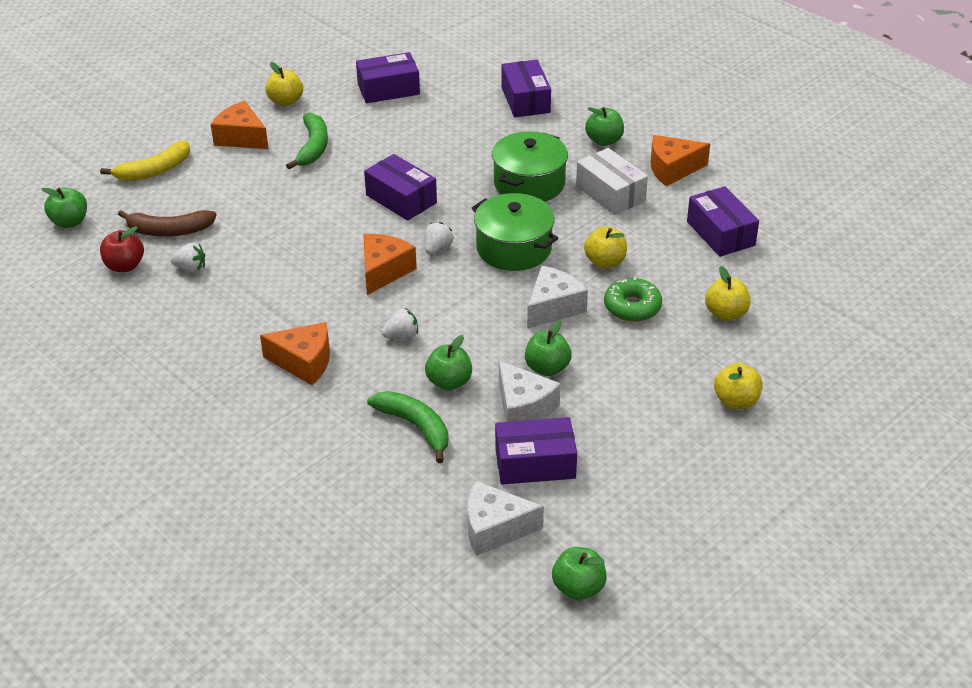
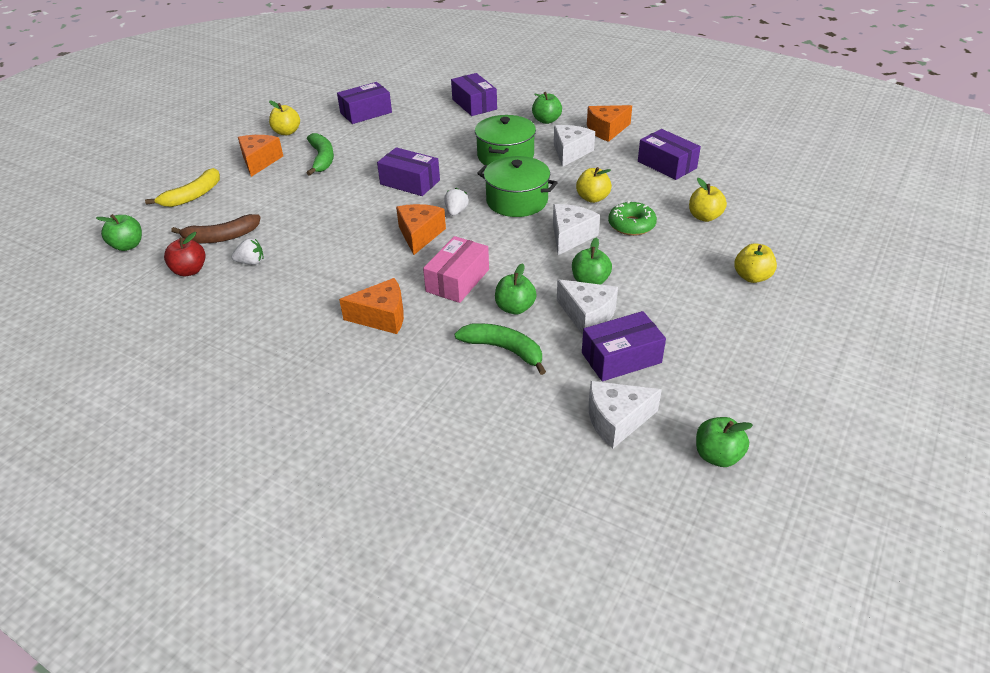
camera: 15 degrees left, 0 degrees up
(241, 137) = (259, 161): orange cheese -> orange cheese turned 75 degrees clockwise
(402, 336) = (457, 280): white strawberry -> pink box
(610, 193) = (570, 152): white box -> white cheese

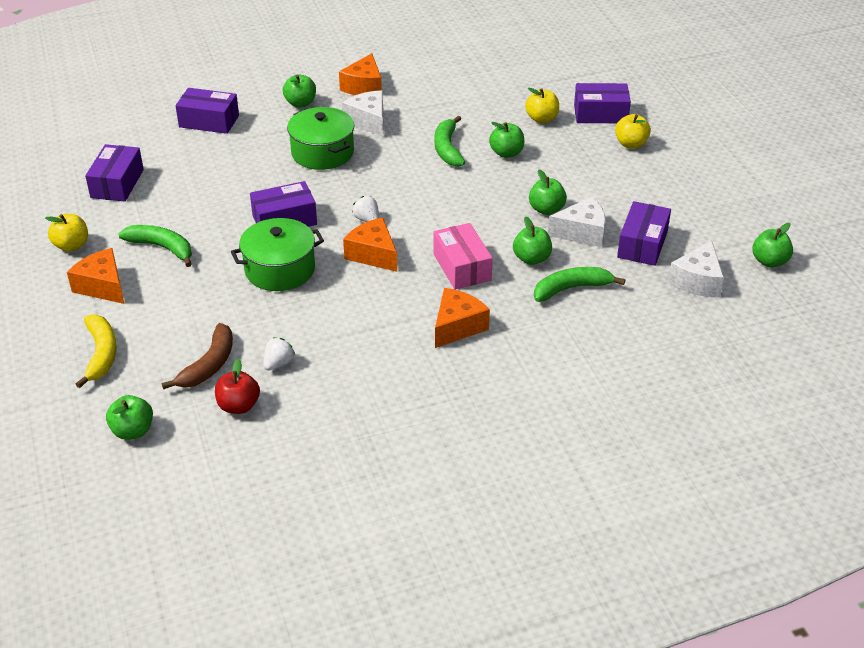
camera: 50 degrees left, 0 degrees up
(517, 201) = (397, 183): green pot -> green pot (280, 269)
(570, 236) = (481, 186): white cheese -> none
(592, 198) = (447, 149): yellow apple -> green banana
(631, 225) = (506, 153): green donut -> green apple
(666, 165) = (455, 92): purple box -> purple box (600, 114)

